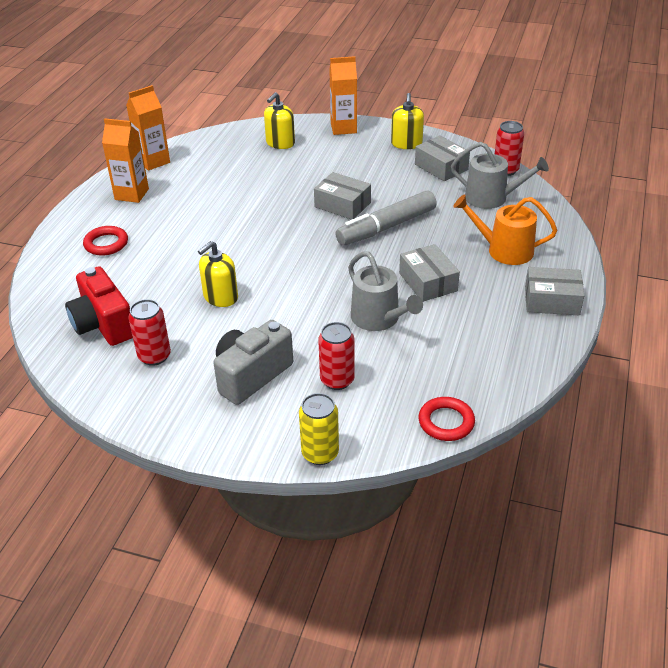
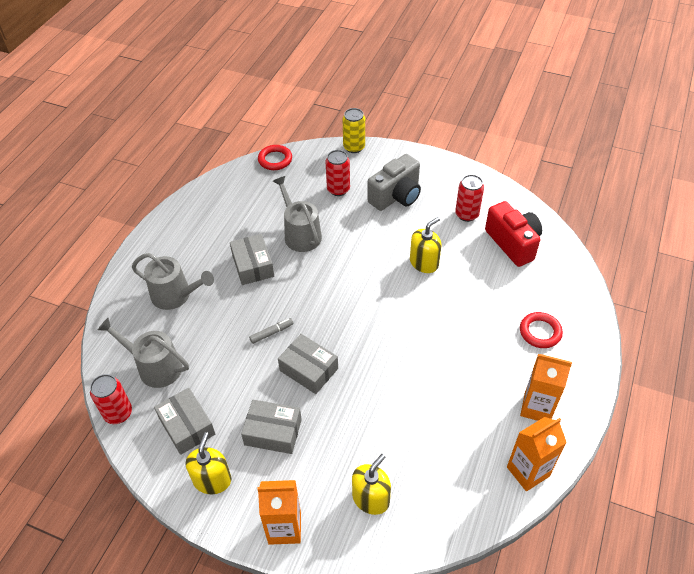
camera: 175 degrees left, 10 degrees up
(386, 227) = (272, 333): grey marker -> grey marker, size x0.42
(504, 250) = (175, 295): orange watering can -> grey watering can
(552, 300) = (163, 241): grey box -> grey box (273, 432)

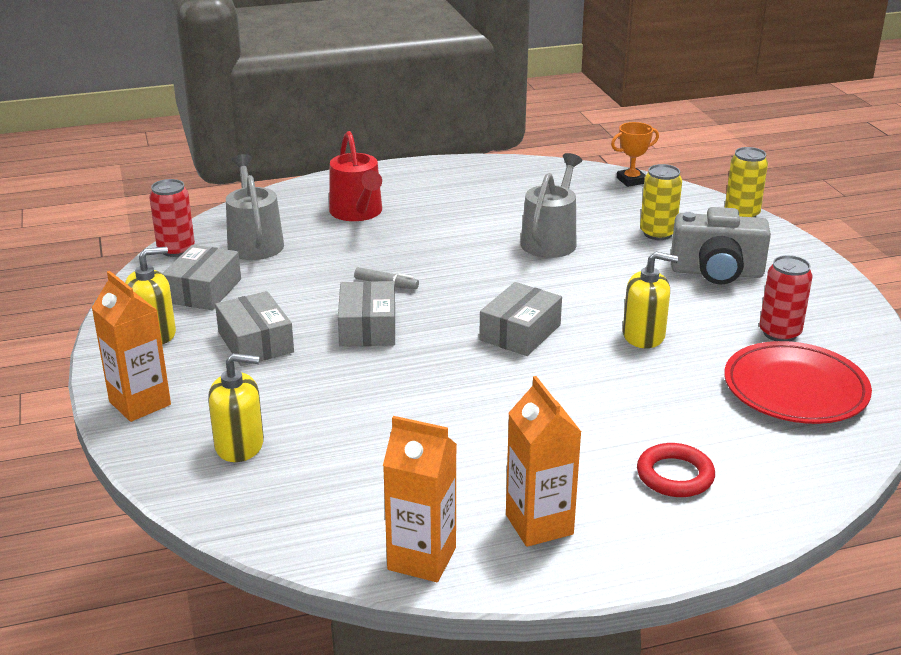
camera: 50 degrees right, 20 degrees down
(175, 295) = (358, 212): grey watering can -> red watering can
(253, 265) = (461, 234): grey box -> grey box (520, 332)
(275, 160) = (631, 180): red ring -> orange trophy
(338, 189) = (657, 233): red can -> yellow can
(513, 243) = (795, 389): red camera -> red plate

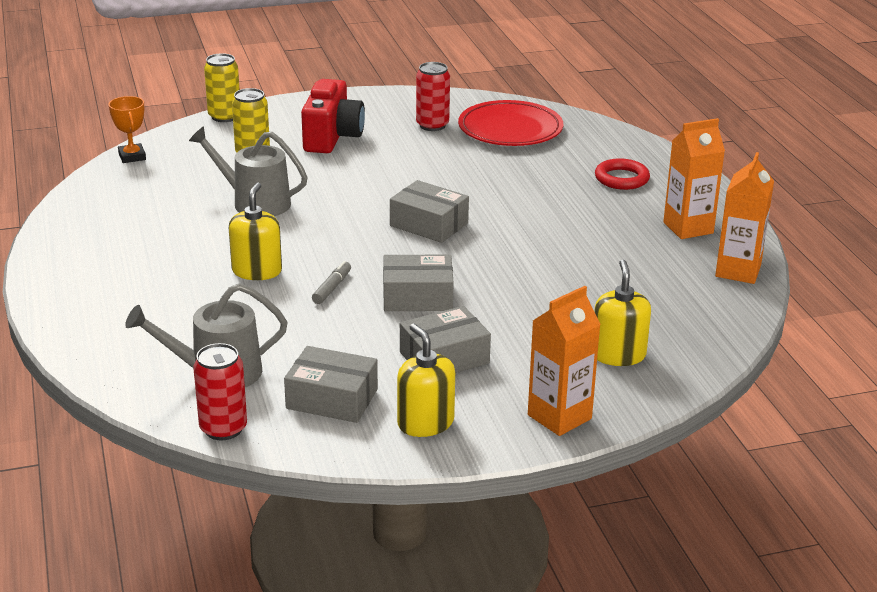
camera: 90 degrees left, 0 degrees up
(358, 212) = (157, 307): red watering can -> none
(644, 336) = (435, 174): yellow soap dispenser -> yellow soap dispenser (257, 271)
(716, 272) = (332, 137): grey camera -> red camera

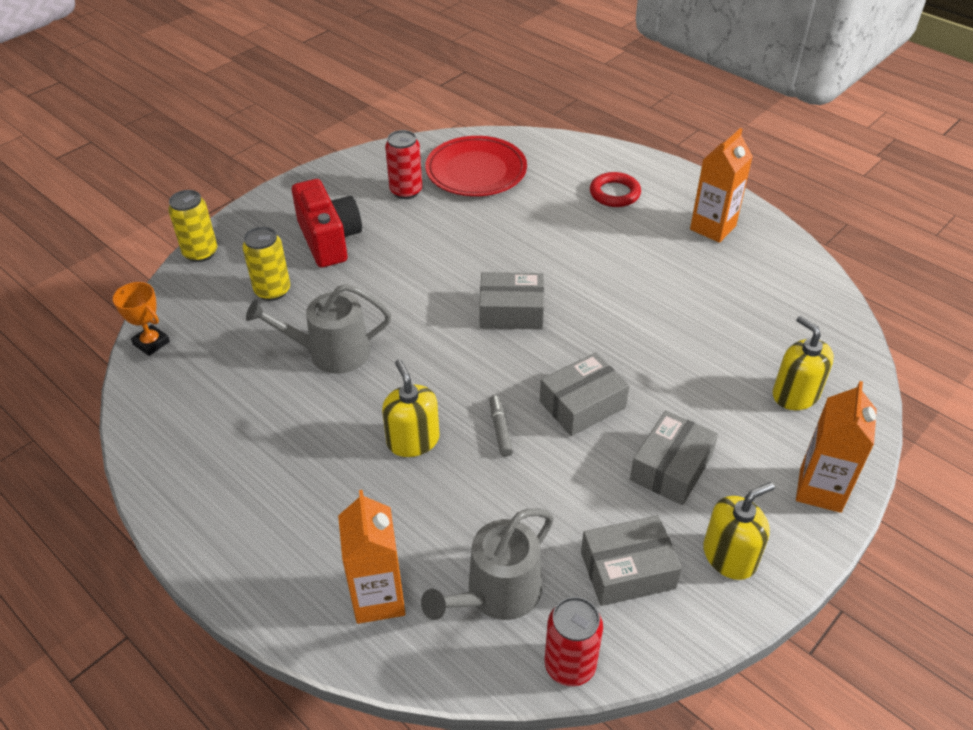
camera: 30 degrees left, 15 degrees up
(425, 423) = (729, 556): yellow soap dispenser -> yellow soap dispenser turned 120 degrees clockwise
(738, 271) = (790, 259): orange carton -> orange carton (378, 598)

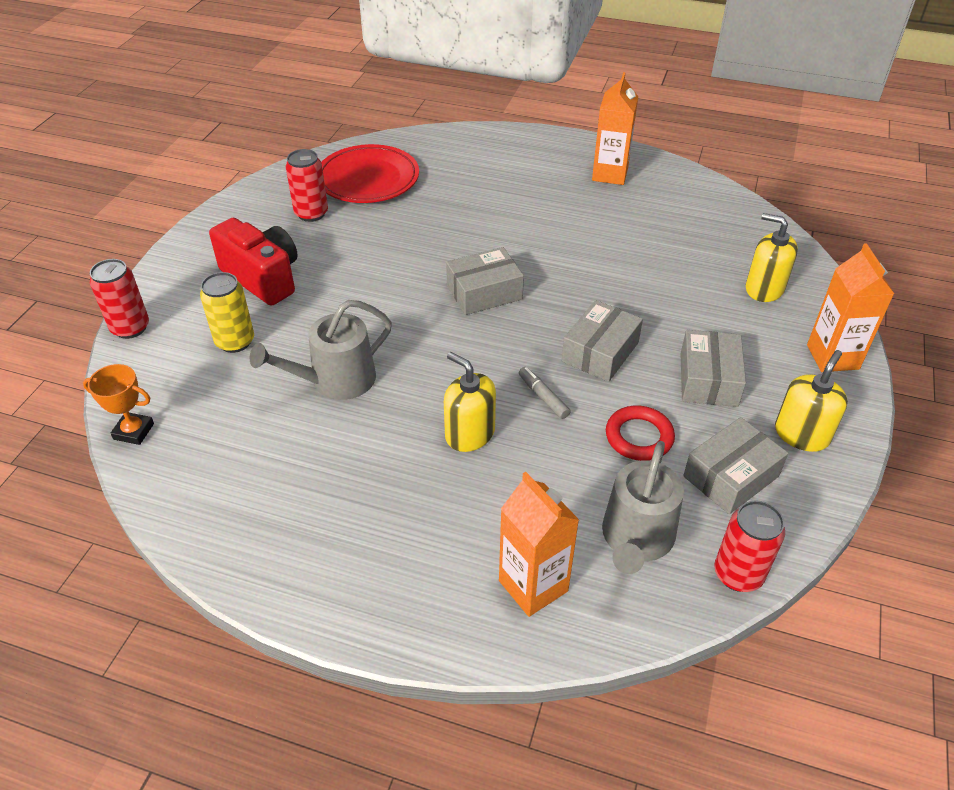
camera: 25 degrees left, 0 degrees up
(200, 253) = (130, 328): yellow can -> red can
(614, 193) = (508, 167): red ring -> red ring (639, 437)

